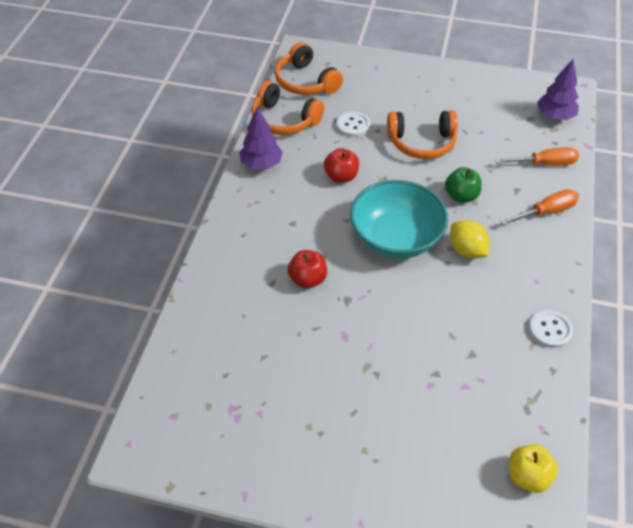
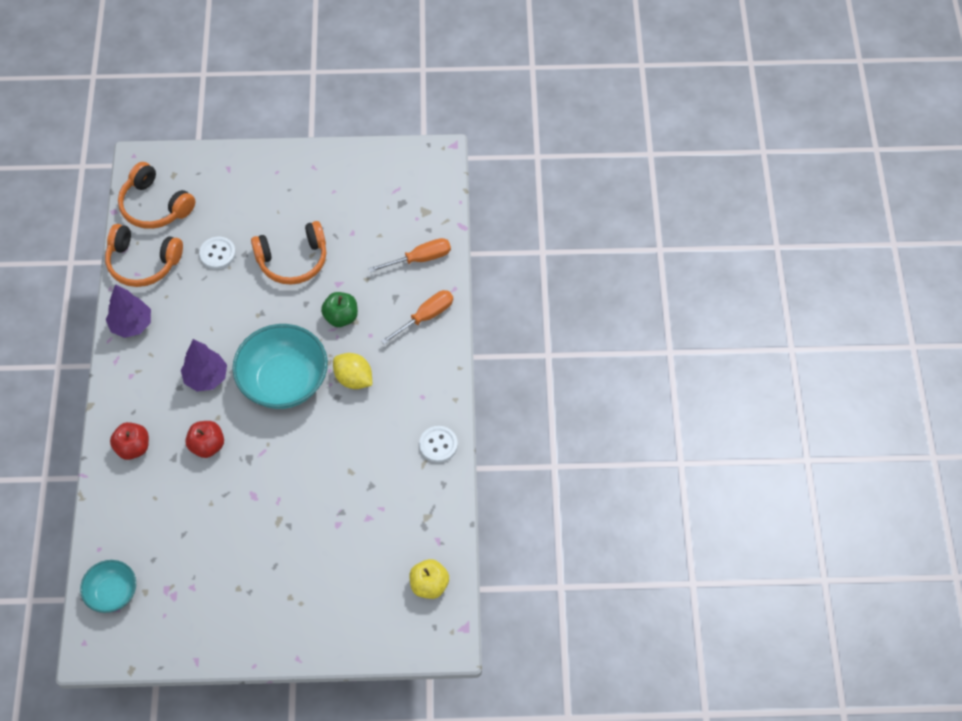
camera: 15 degrees left, 10 degrees up
(174, 398) = (112, 593): none -> turquoise bowl
(341, 176) = (217, 321): red apple -> red apple (133, 448)
(554, 116) = (426, 195): purple tree -> purple tree (206, 377)

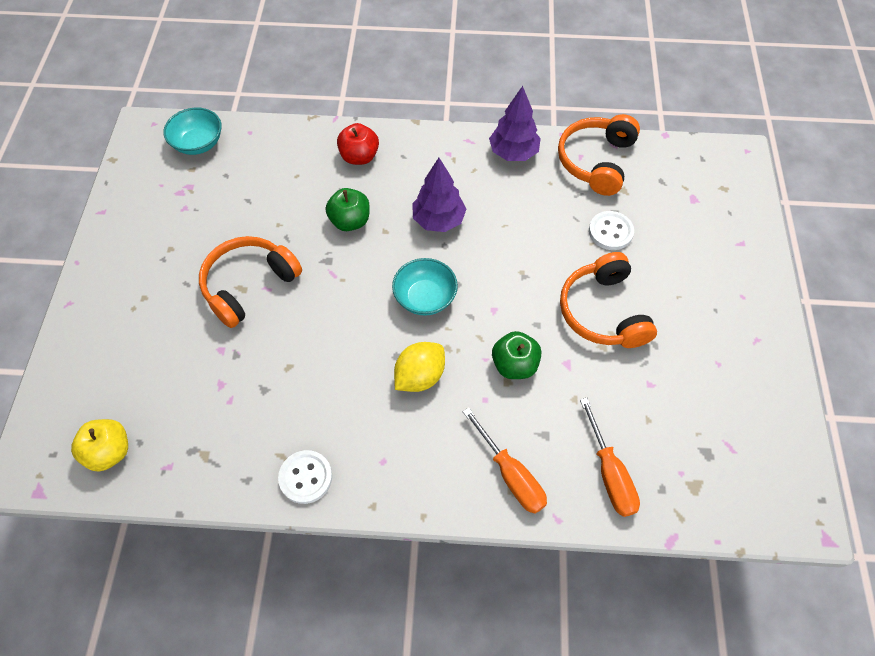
camera: 95 degrees right, 0 degrees up
(155, 206) = (676, 171): orange headphones -> orange headphones (249, 285)
(207, 446) = (350, 221): red apple -> green apple
(284, 381) = (425, 298): turquoise bowl -> turquoise bowl, size x0.55

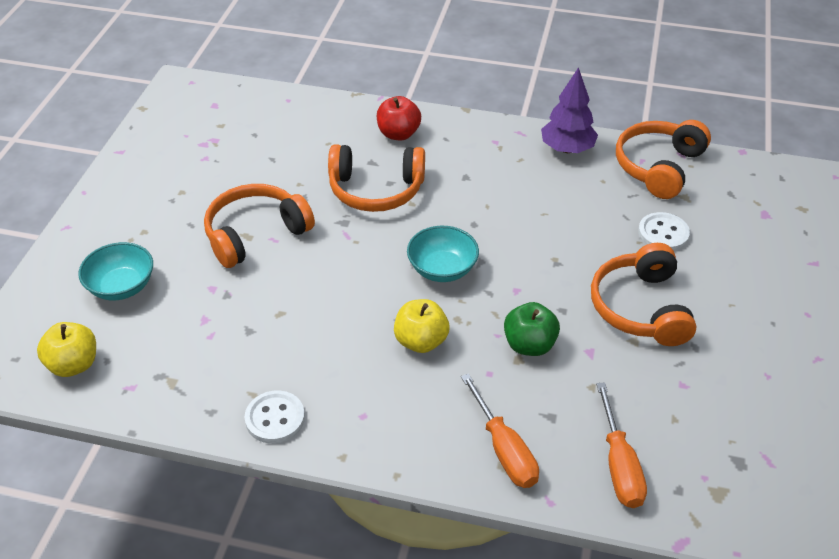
camera: 10 degrees right, 15 degrees down
(198, 143) = (233, 104): turquoise bowl -> turquoise bowl (122, 286)
(350, 221) = (376, 190): green apple -> orange headphones
(420, 376) = (421, 341): yellow lemon -> yellow apple
(438, 220) = (472, 200): purple tree -> none

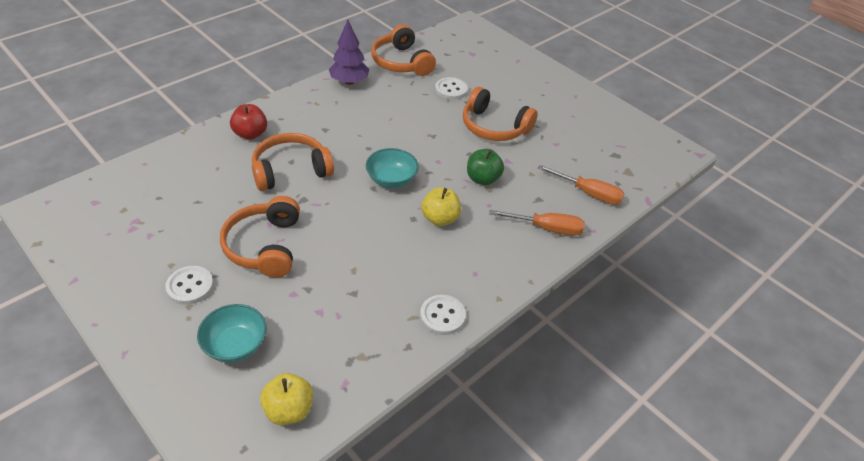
camera: 60 degrees left, 0 degrees up
(166, 218) = (190, 286): none -> white button
(376, 190) = (290, 170): orange headphones -> orange headphones turned 150 degrees counterclockwise

